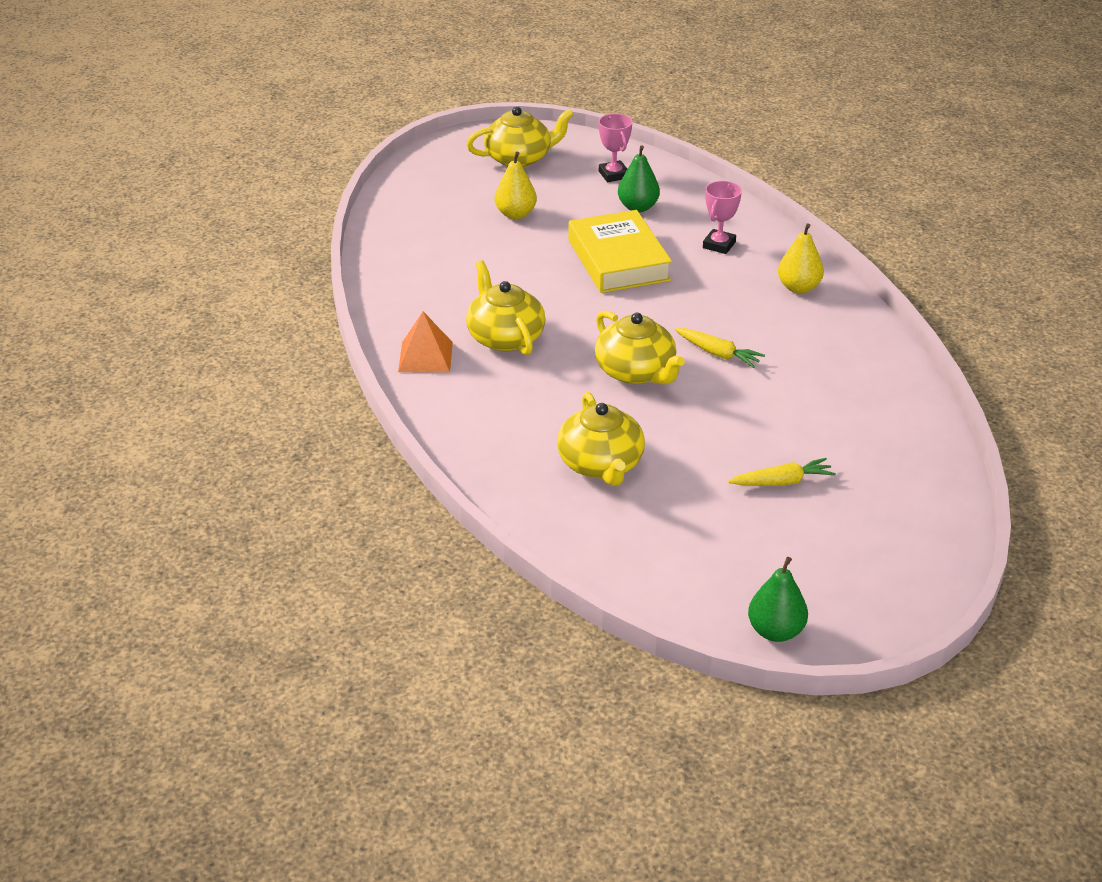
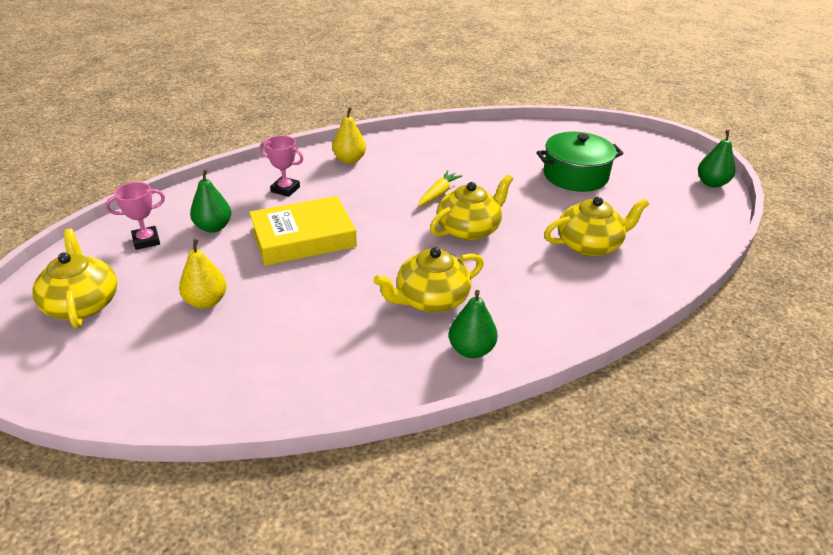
camera: 95 degrees left, 0 degrees up
(425, 357) = (471, 350): orange pyramid -> green pear
(782, 482) = (575, 175): yellow carrot -> green pot

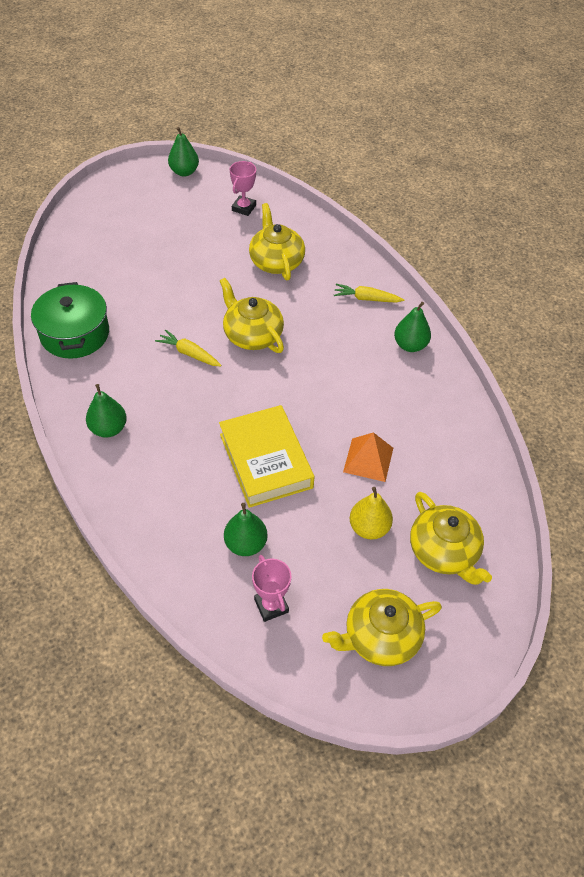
camera: 90 degrees left, 15 degrees up
(285, 189) = (170, 485): pink trophy -> pink trophy (244, 208)
(293, 305) = (368, 459): none -> orange pyramid
(349, 160) = (109, 429): yellow pear -> green pear
(430, 299) = (354, 366): yellow teapot -> yellow teapot (444, 552)
(548, 314) = (366, 299): none -> yellow carrot
(575, 175) = (163, 252): green pot -> green pot (75, 334)

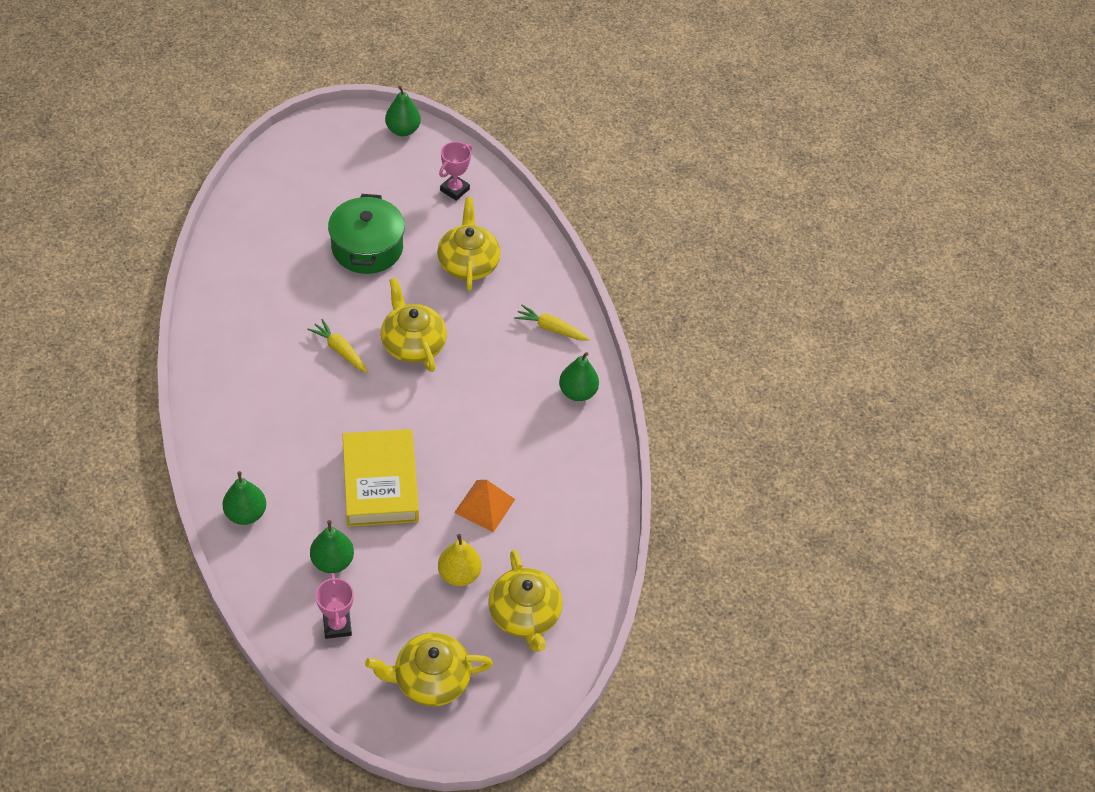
camera: 10 degrees right, 0 degrees up
(75, 334) = (228, 302): green pot -> green pot (367, 248)
(109, 429) = (234, 414): green pear -> green pear (246, 514)

